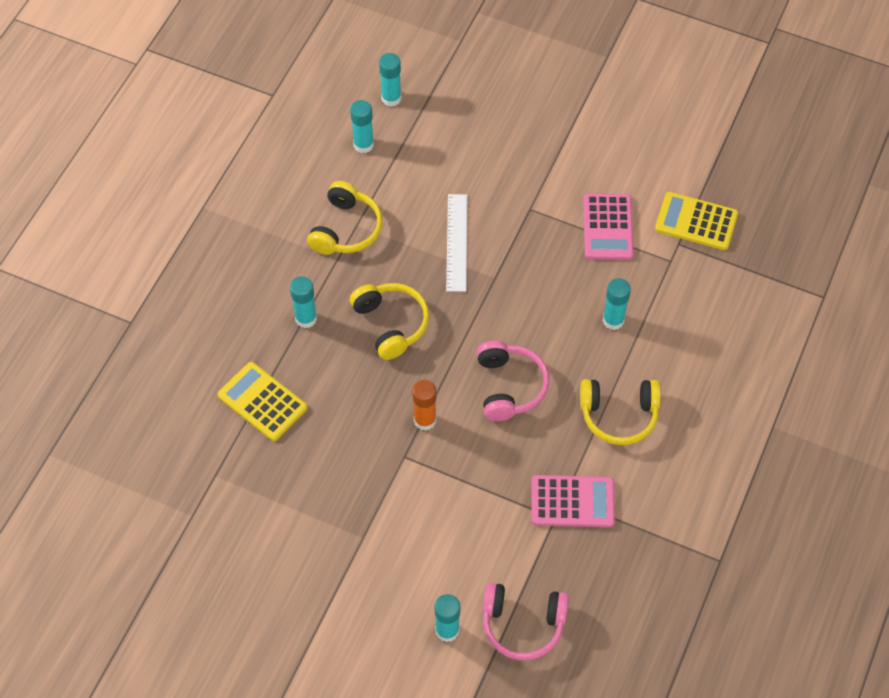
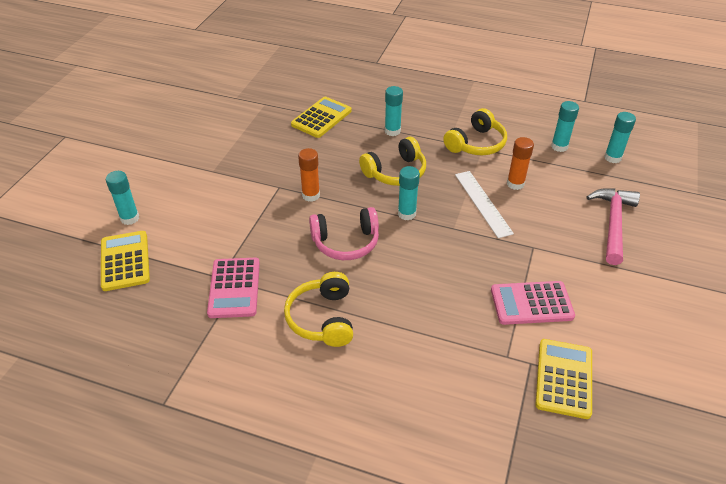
camera: 85 degrees right, 15 degrees down
(346, 229) = (476, 144): yellow headphones -> yellow headphones turned 60 degrees counterclockwise
(427, 204) = (515, 184): none -> orange glue stick
(457, 242) = (482, 203): white ruler -> white ruler turned 75 degrees clockwise
(501, 129) = (613, 223): none -> pink hammer
(523, 624) = (125, 261): pink headphones -> yellow calculator
(613, 320) = (425, 311): turquoise glue stick -> turquoise glue stick (406, 214)

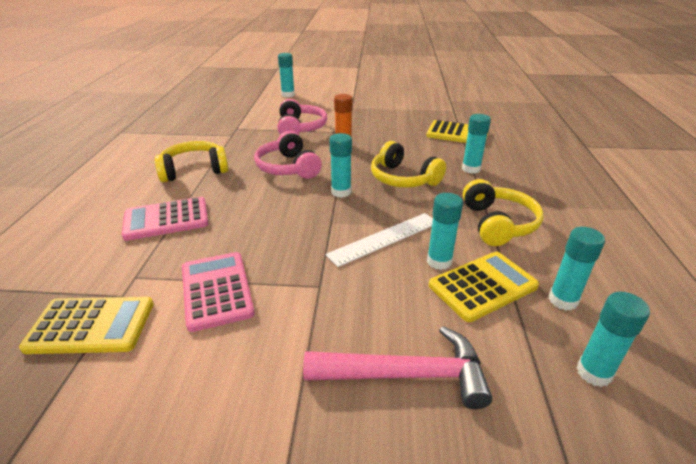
camera: 75 degrees right, 10 degrees down
(125, 261) = (247, 101): yellow calculator -> yellow calculator (483, 286)
(234, 288) = (225, 134): pink calculator -> pink calculator (166, 219)
(250, 221) = (300, 128): none -> pink headphones
(476, 144) = (498, 223): yellow headphones -> yellow headphones turned 120 degrees counterclockwise
(515, 184) = (439, 261): orange glue stick -> turquoise glue stick

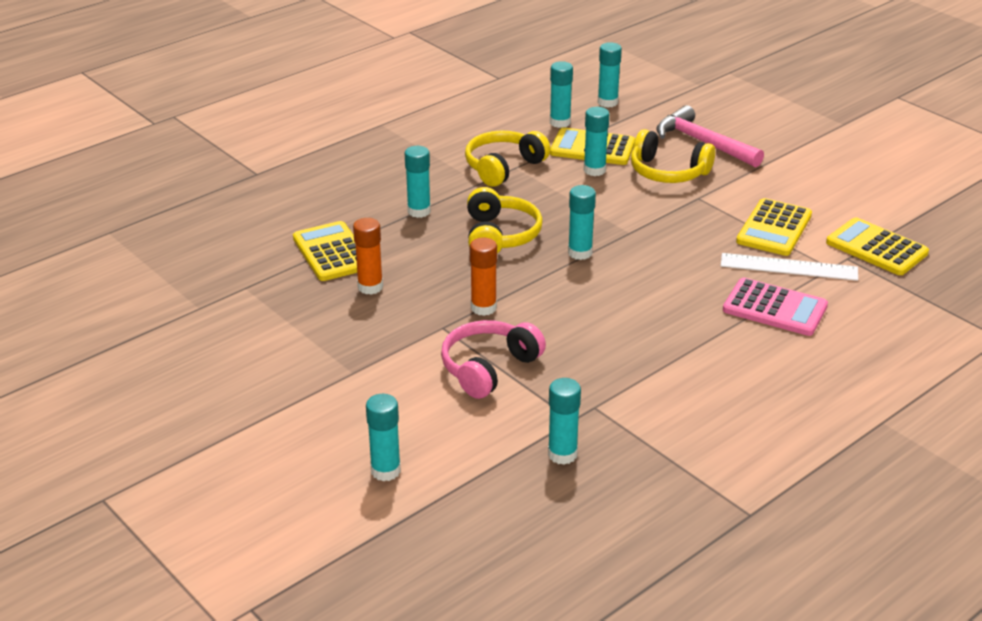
camera: 135 degrees left, 0 degrees up
(194, 170) = (700, 362): yellow headphones -> yellow headphones (668, 172)
(217, 290) = (774, 228): pink calculator -> yellow calculator
(226, 119) = (562, 454): none -> turquoise glue stick
(288, 168) = (591, 309): pink headphones -> none
(384, 238) = (607, 200): white ruler -> white ruler (789, 267)
(409, 130) = (370, 287): none -> orange glue stick

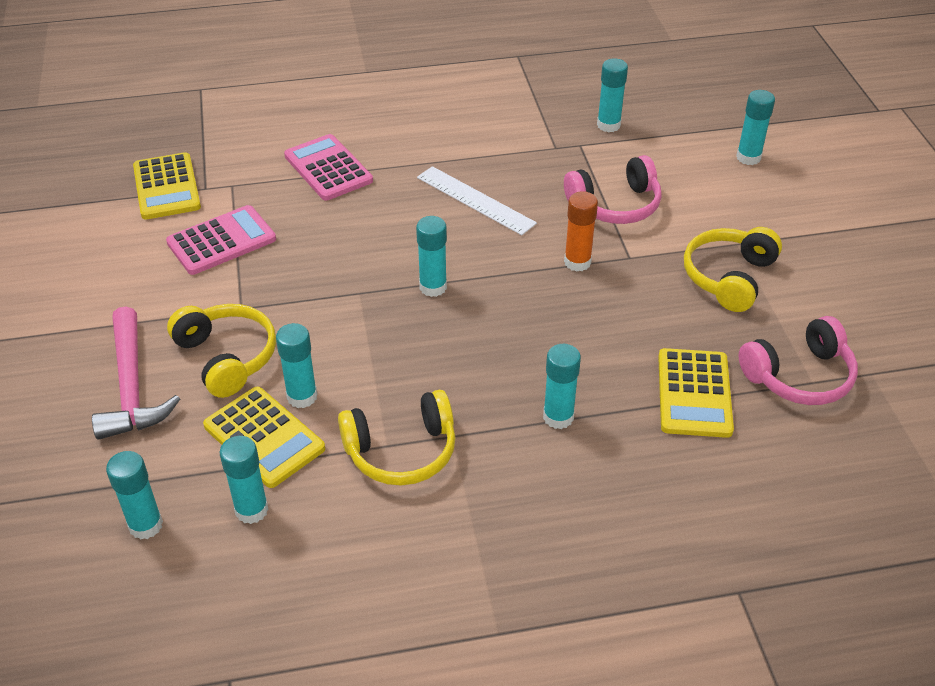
camera: 150 degrees left, 10 degrees up
(256, 287) = (799, 376): none -> pink headphones
(370, 287) = (675, 329): orange glue stick -> none
(500, 235) = (494, 342): yellow headphones -> yellow headphones (728, 277)
(774, 228) = (221, 241): yellow calculator -> pink calculator
(789, 267) = (265, 198): white ruler -> white ruler (475, 200)

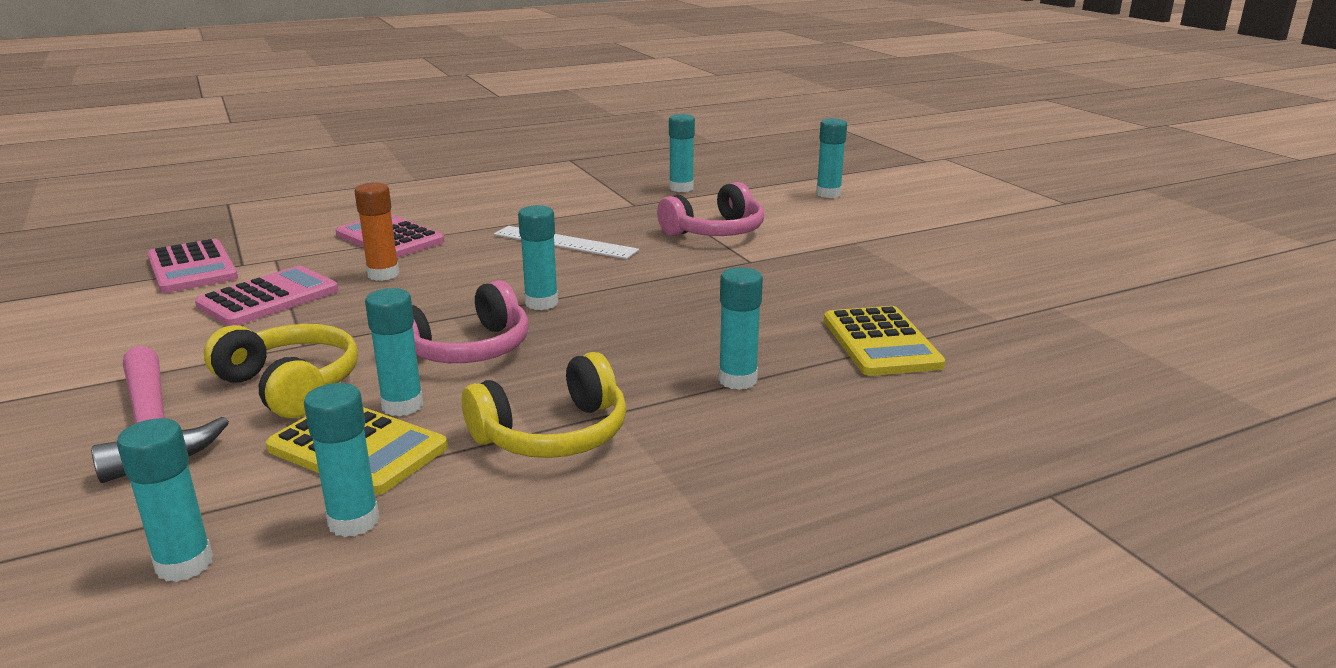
camera: 15 degrees left, 20 degrees down
(166, 187) = (192, 268): yellow calculator -> pink calculator
(577, 262) = (697, 270): orange glue stick -> orange glue stick (383, 274)
(728, 277) = (861, 263): yellow headphones -> none
(799, 376) = (982, 317): pink headphones -> pink headphones (467, 349)

